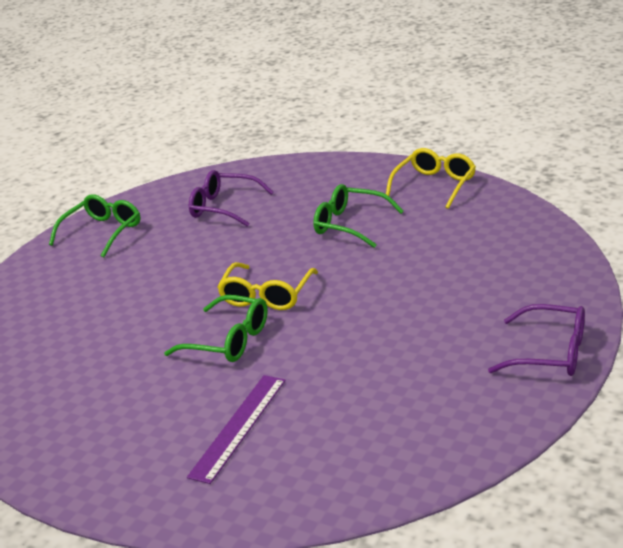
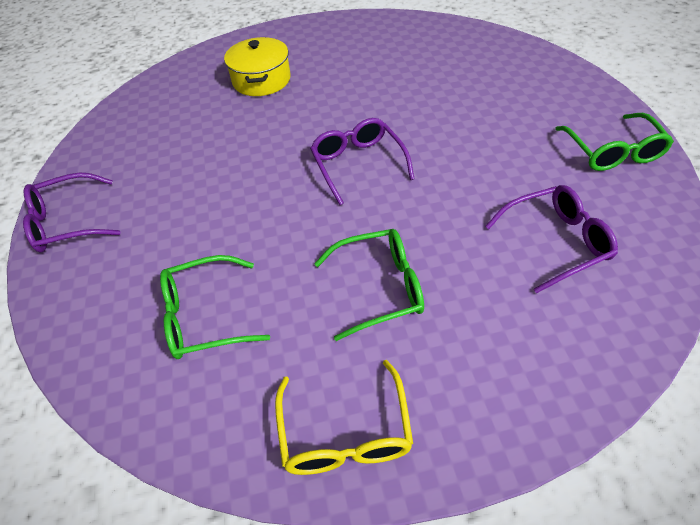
camera: 140 degrees right, 20 degrees up
(229, 340) = (338, 119): green glasses -> green glasses (204, 316)
(238, 427) = (261, 80): purple ruler -> yellow pot
(266, 296) = (358, 164): yellow glasses -> purple glasses

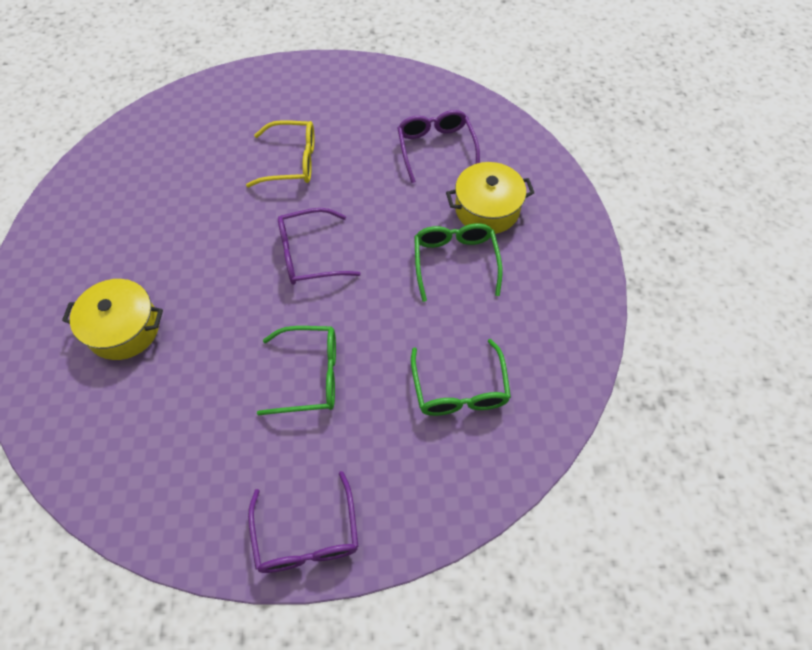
camera: 85 degrees left, 10 degrees up
(345, 433) = (569, 300): yellow glasses -> yellow glasses (292, 162)
(475, 311) = (487, 209): none -> yellow pot
(612, 152) = (355, 88): green glasses -> green glasses (310, 375)

